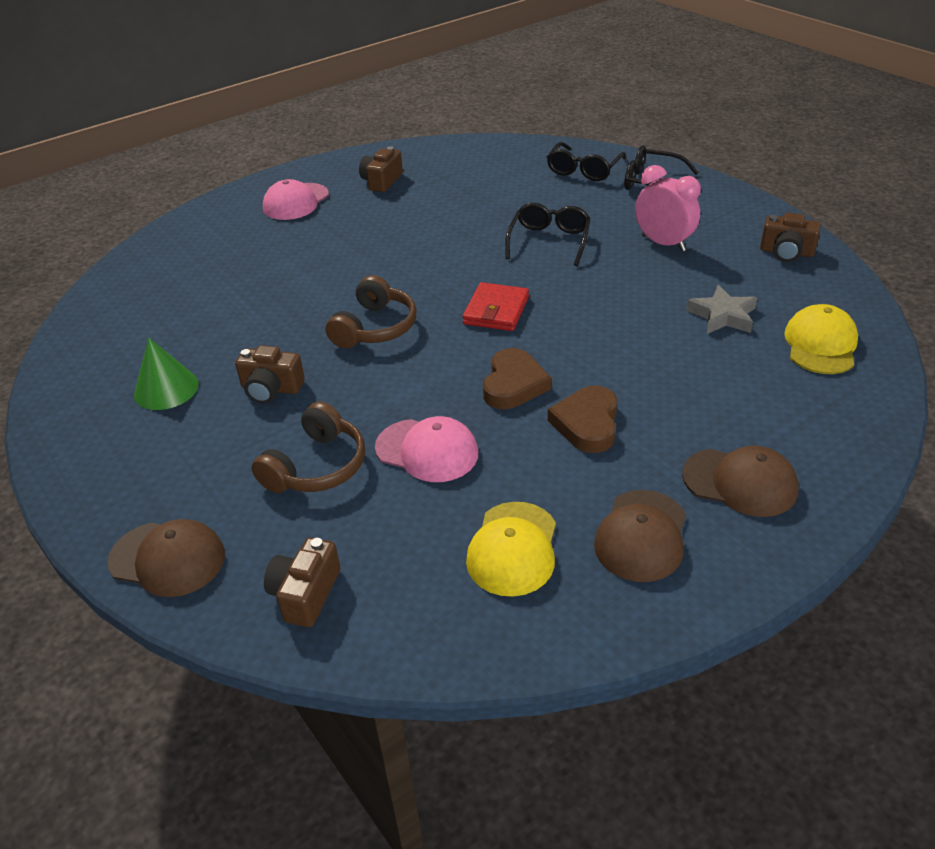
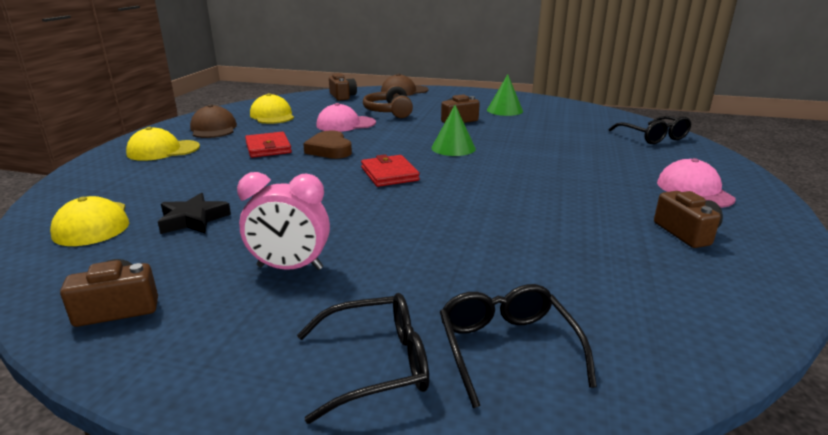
camera: 140 degrees right, 15 degrees down
(375, 328) = (453, 148): brown headphones -> green cone
(549, 241) = (416, 231): black glasses -> black glasses (653, 137)
(587, 423) = (268, 148): brown heart -> red wallet
(722, 316) = (193, 219): grey star -> black star
(740, 482) = (163, 150): brown cap -> yellow cap

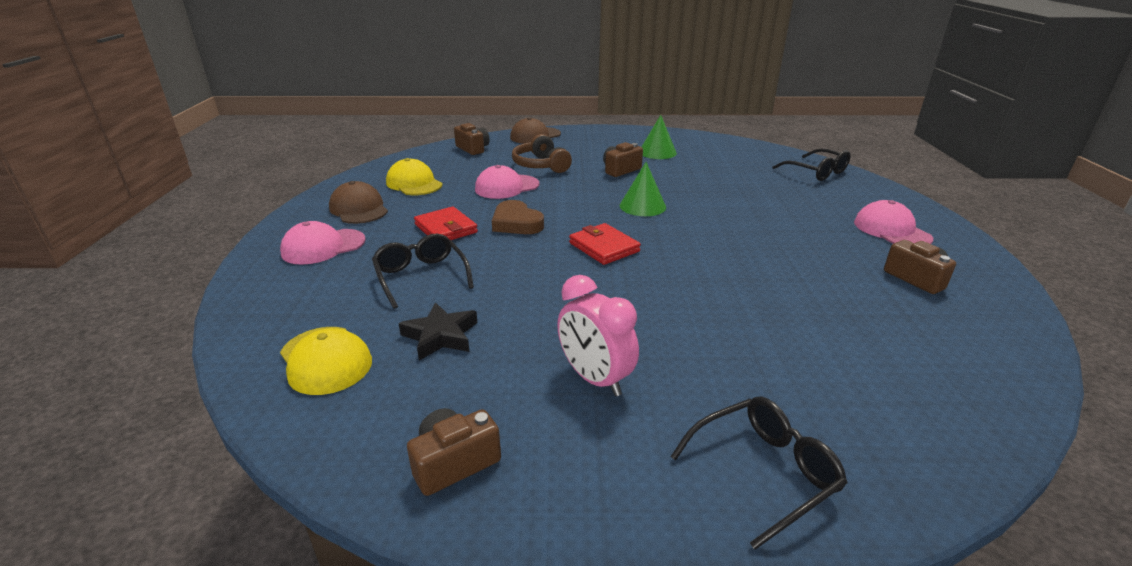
camera: 15 degrees left, 5 degrees up
(163, 150) = (323, 247): yellow cap -> pink cap
(290, 268) = (595, 379): pink clock -> pink clock turned 60 degrees clockwise
(507, 348) = (860, 429): black glasses -> black glasses (421, 276)

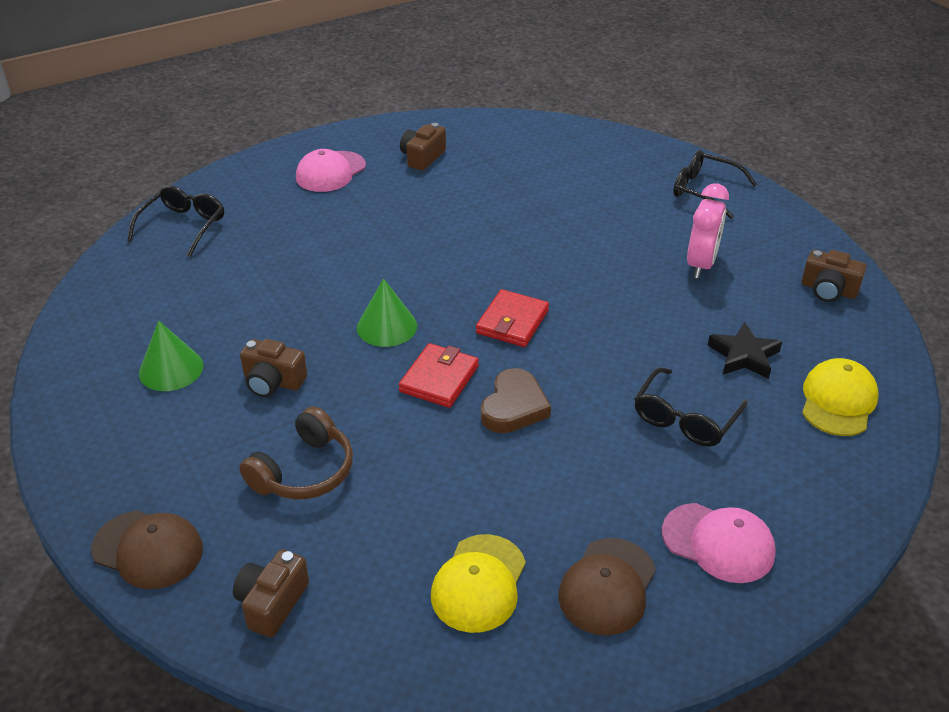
camera: 120 degrees left, 10 degrees up
(446, 228) = (579, 459): red wallet -> red wallet (439, 379)
(506, 187) = (414, 468): pink cap -> none

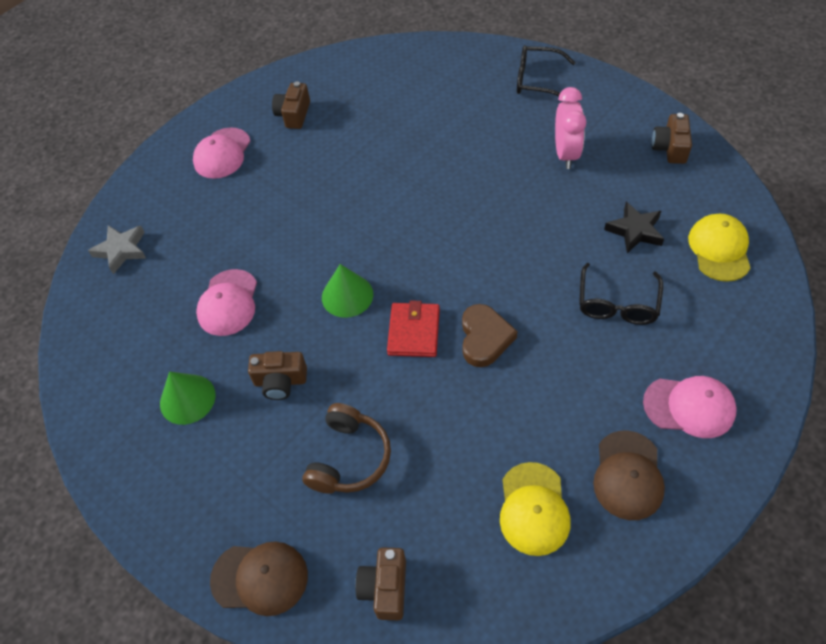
camera: 15 degrees left, 15 degrees up
(183, 226) = (121, 250): black glasses -> grey star
(261, 299) = (228, 303): none -> pink cap
(512, 322) = (445, 257): red wallet -> none
(828, 290) = (670, 148): brown camera -> brown camera turned 90 degrees clockwise

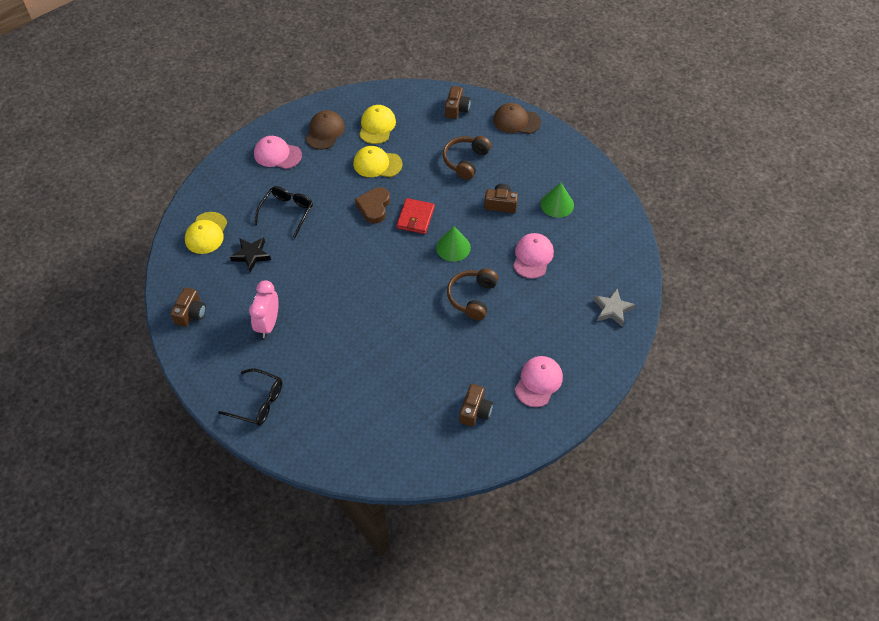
camera: 175 degrees left, 0 degrees up
(310, 231) = (472, 297): none -> brown headphones
(505, 421) = (377, 164): none -> yellow cap

